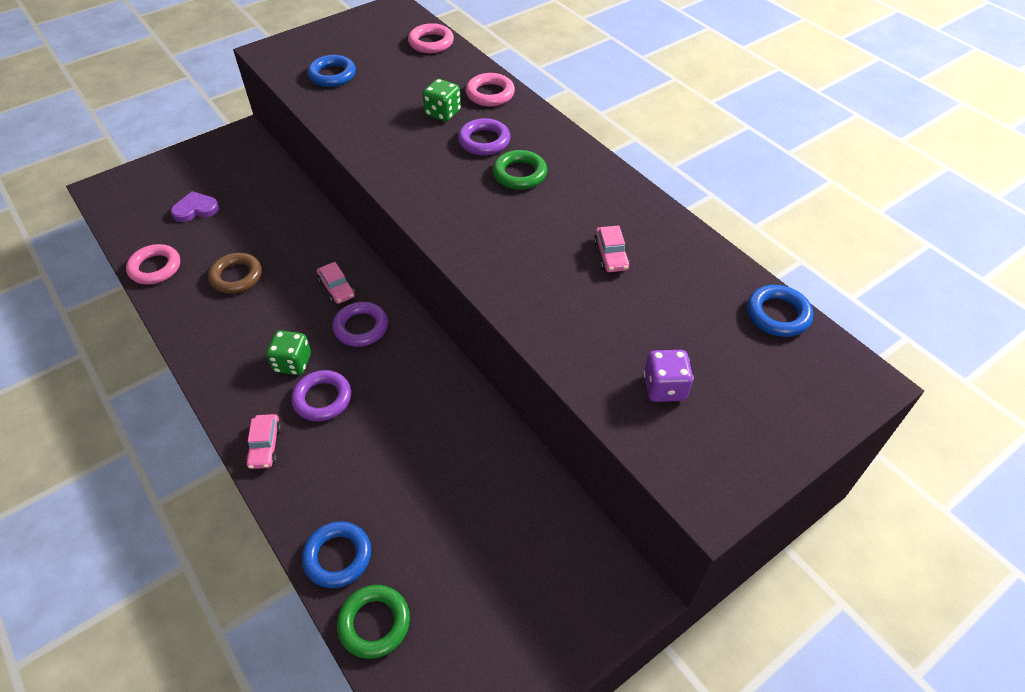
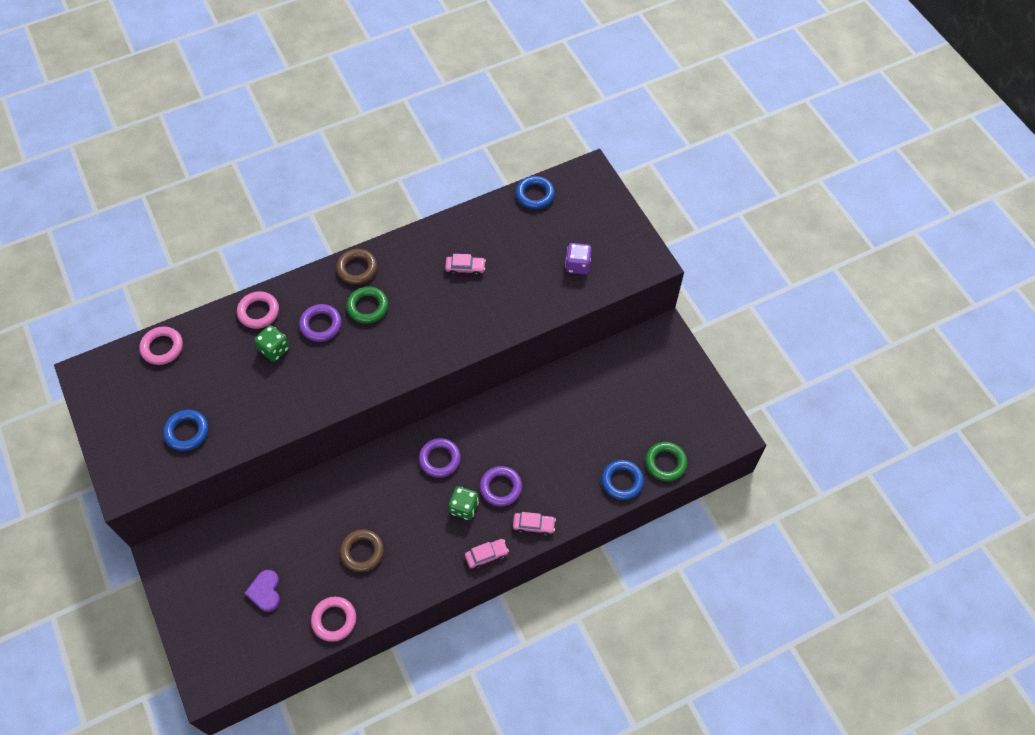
camera: 80 degrees left, 10 degrees up
(337, 288) = (394, 475): pink car -> pink car (486, 555)
(574, 156) = (357, 269): none -> brown ring

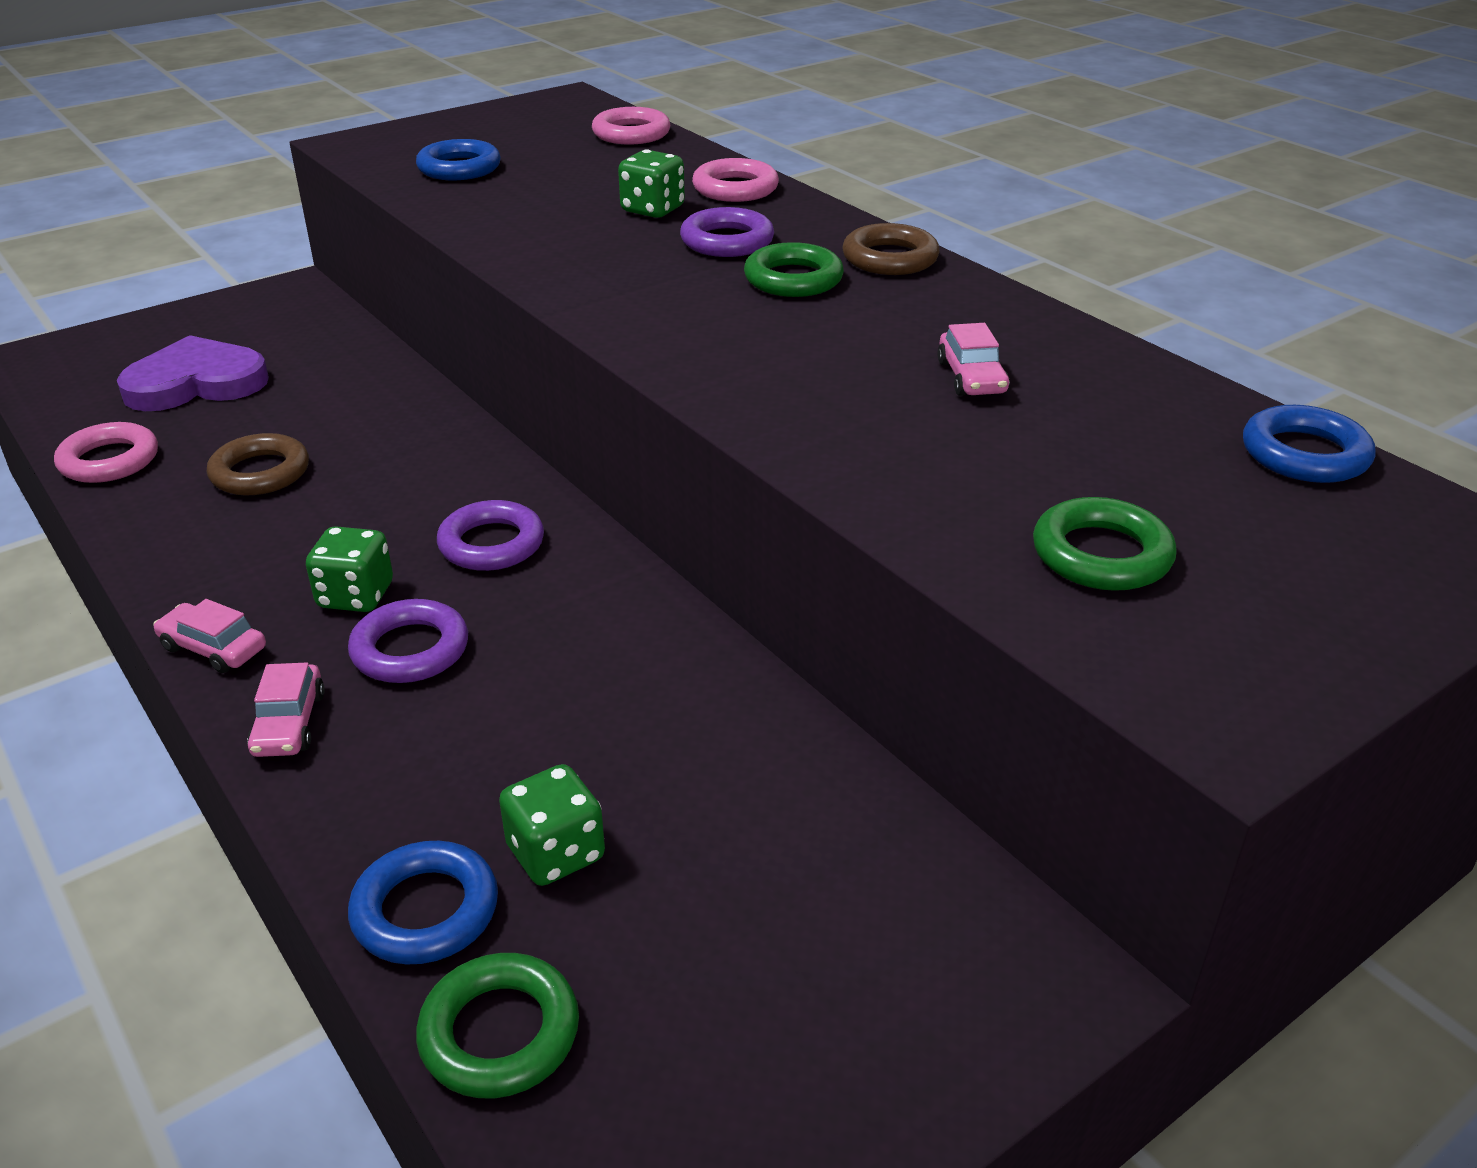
camera: 80 degrees right, 25 degrees down
(265, 591) = (196, 383): purple heart -> purple heart, size x1.69
(486, 555) = (213, 648): pink car -> pink car turned 150 degrees clockwise
(577, 265) = (1101, 555): purple dice -> green ring
(605, 446) = (556, 853): none -> green dice

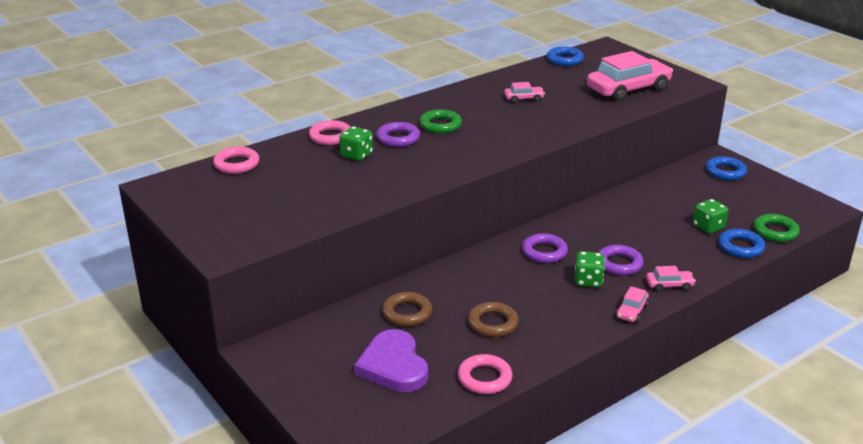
camera: 90 degrees left, 5 degrees down
(459, 168) = (282, 211): blue ring -> blue ring (725, 172)
(890, 258) = (419, 107): brown ring -> brown ring (407, 313)
(1101, 555) = (628, 89): green ring -> pink car

